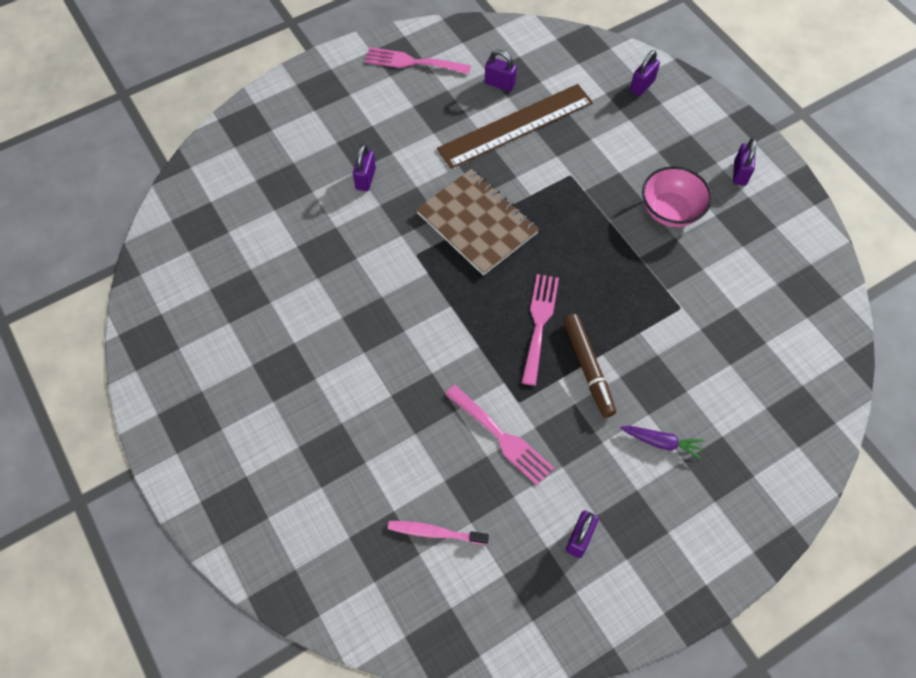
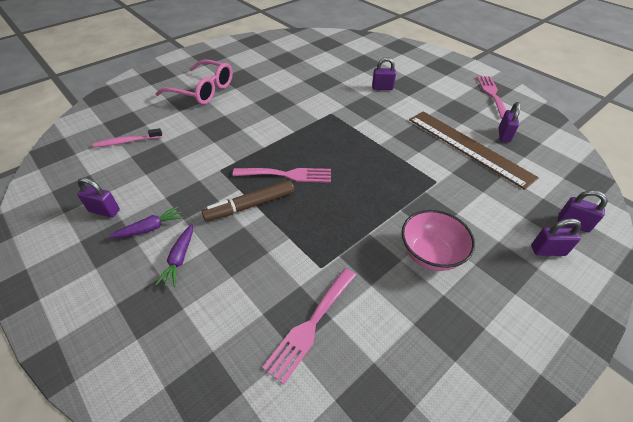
camera: 80 degrees right, 15 degrees down
(311, 428) = (203, 90): none -> pink glasses
(435, 533) = (127, 142): pink toothbrush -> pink toothbrush turned 105 degrees counterclockwise
(477, 223) = (366, 136): brown notebook -> none
(502, 437) = (191, 164): pink fork -> pink fork (310, 325)
(614, 479) = (150, 228): none -> purple carrot
(739, 173) = (513, 318): purple padlock -> purple padlock (547, 250)

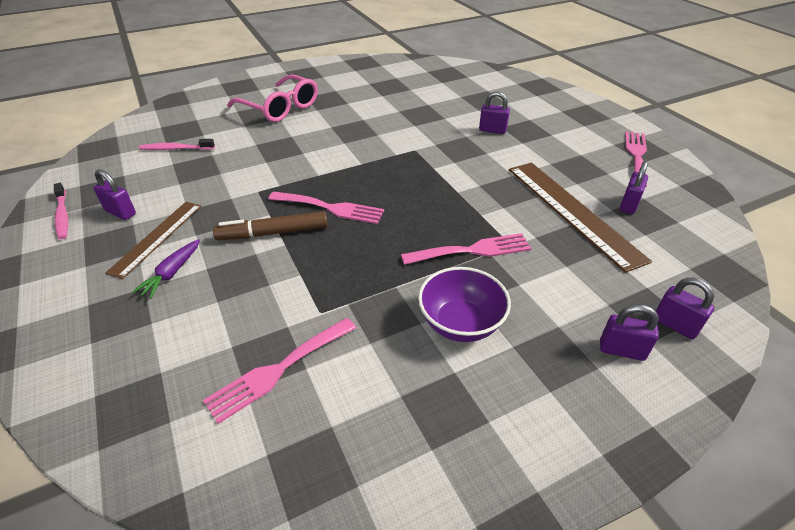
camera: 15 degrees right, 5 degrees down
(49, 223) = (63, 215): none -> pink toothbrush
(150, 228) = (157, 237): purple carrot -> brown ruler
(412, 192) = (472, 250): none -> pink fork
(430, 254) = (460, 323): pink bowl -> purple bowl

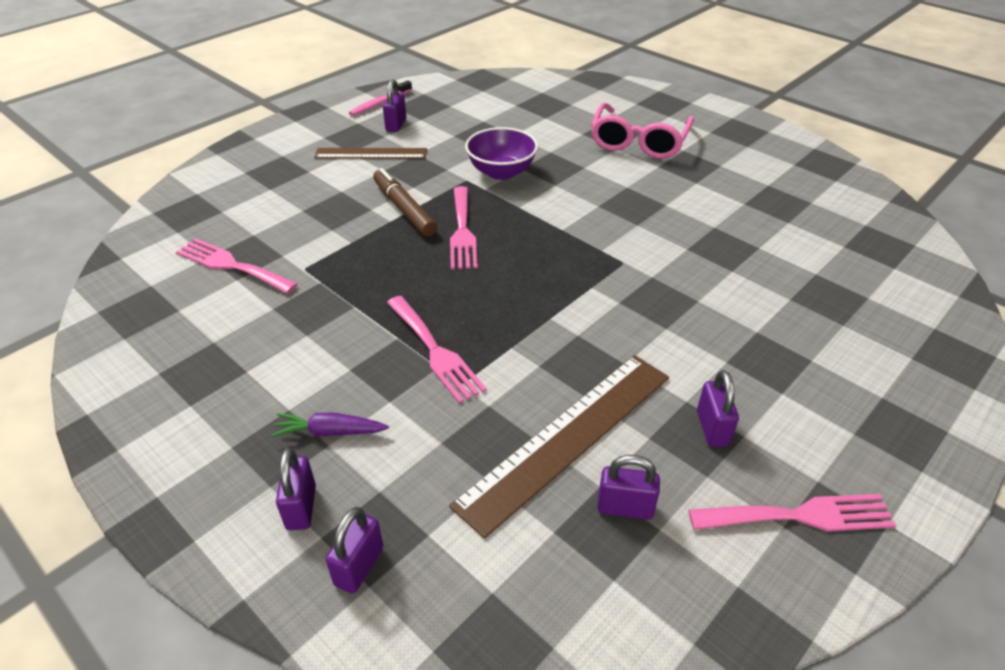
camera: 70 degrees right, 0 degrees up
(172, 273) = (329, 177): purple carrot -> purple carrot (330, 432)
(176, 149) = (508, 113): pink toothbrush -> none
(460, 323) = (312, 363): purple bowl -> purple bowl (501, 172)
(492, 130) = (737, 323): purple padlock -> purple padlock (712, 428)

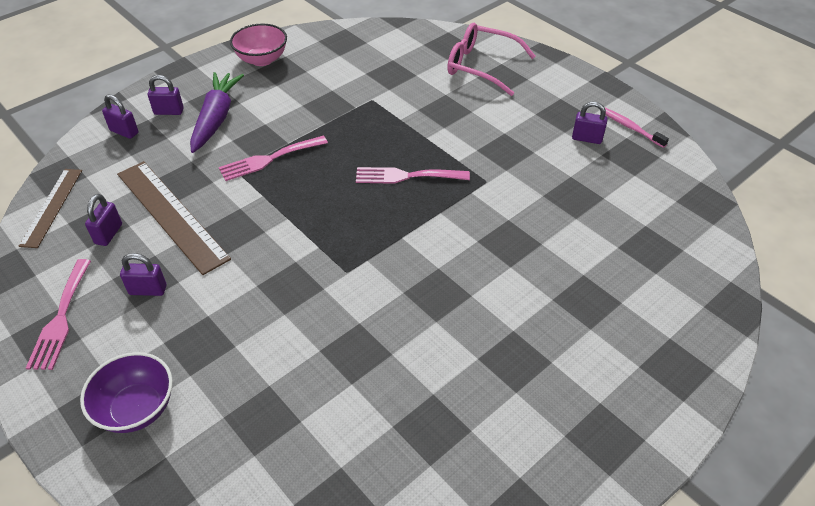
camera: 95 degrees right, 5 degrees up
(161, 401) = (262, 59): none -> pink bowl
(231, 265) = (381, 69): pink fork -> none
(330, 432) = (216, 118): purple carrot -> purple carrot, size x1.91
(371, 153) = (532, 125): brown ruler -> brown ruler (52, 207)
(404, 209) = (442, 144): brown marker -> none
(501, 172) = (500, 205): purple bowl -> purple bowl (137, 408)
(639, 141) = (568, 322): pink glasses -> pink glasses (481, 66)

